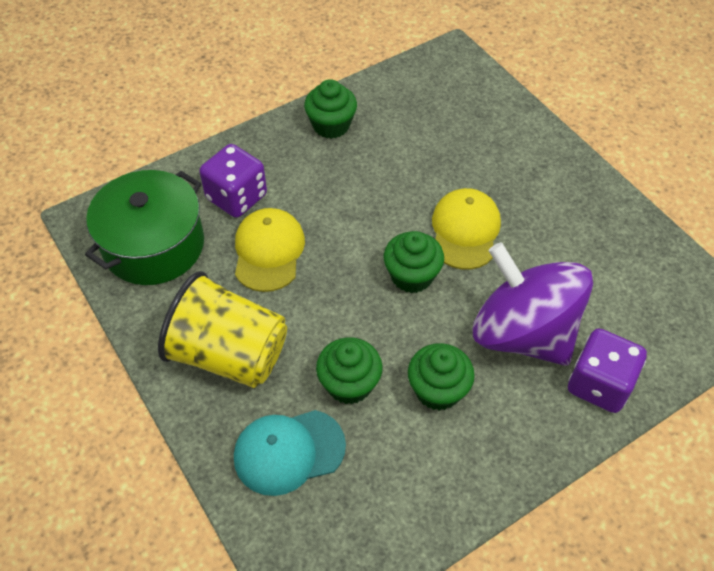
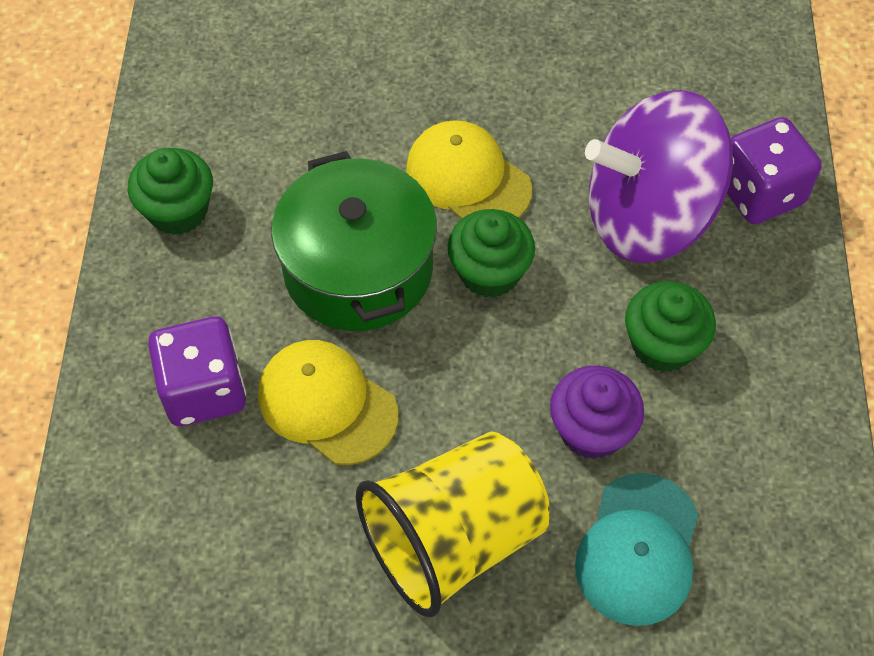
camera: 55 degrees left, 5 degrees up
(154, 245) = (201, 538): green pot -> green pot (358, 269)
(349, 384) = (591, 430): green cupcake -> purple cupcake

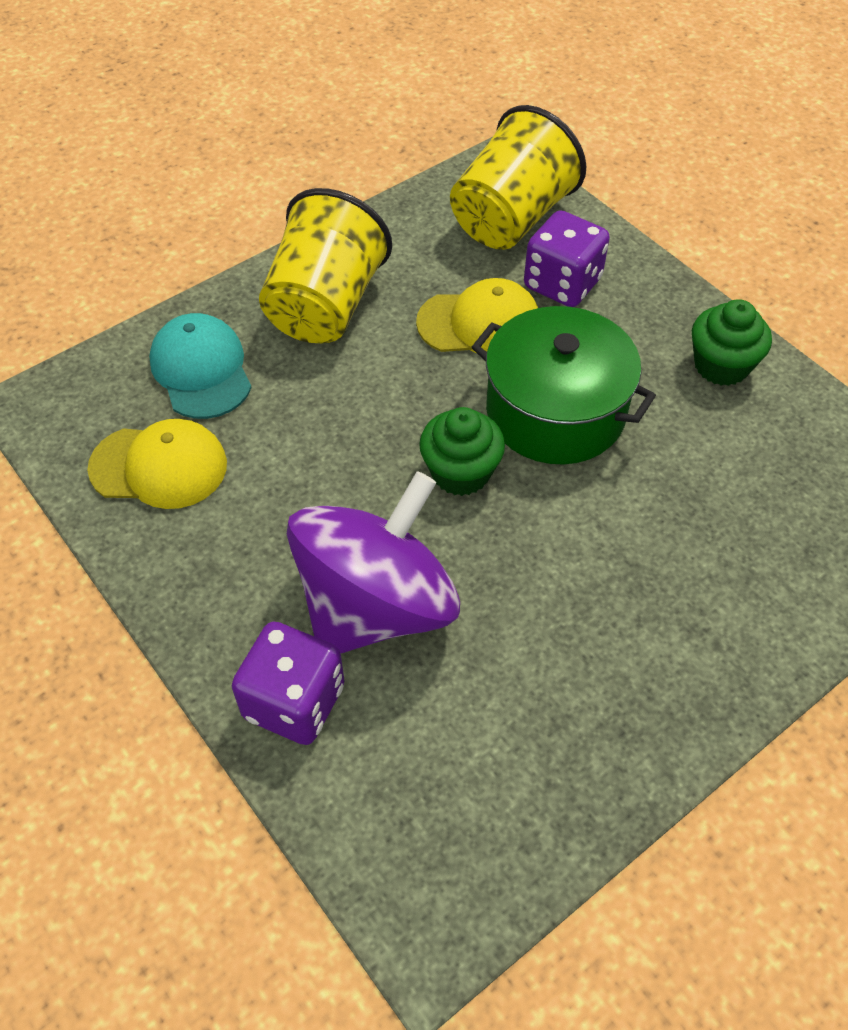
camera: 140 degrees right, 5 degrees down
(157, 512) = (511, 219): none -> yellow cup
(468, 178) = (552, 533): yellow cap -> yellow cap (159, 466)
(591, 430) = (289, 417): purple cupcake -> none
(662, 345) = (282, 507): green cupcake -> none

